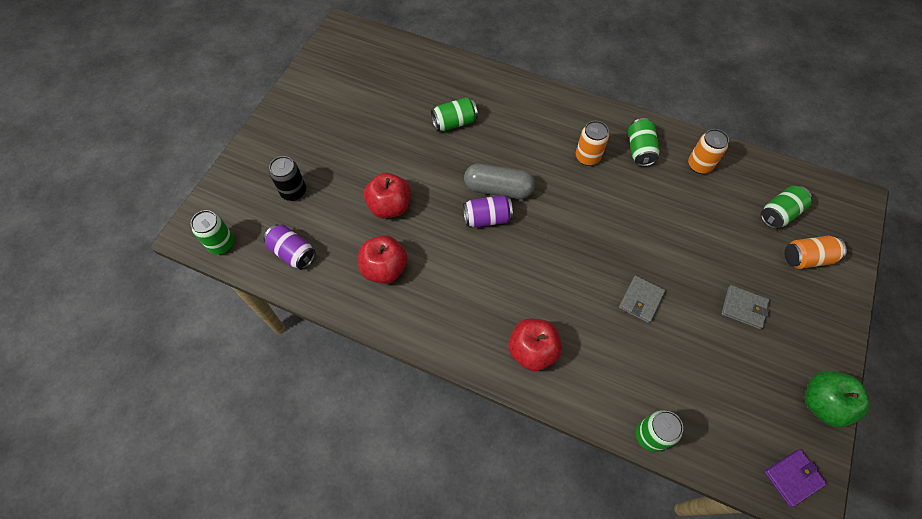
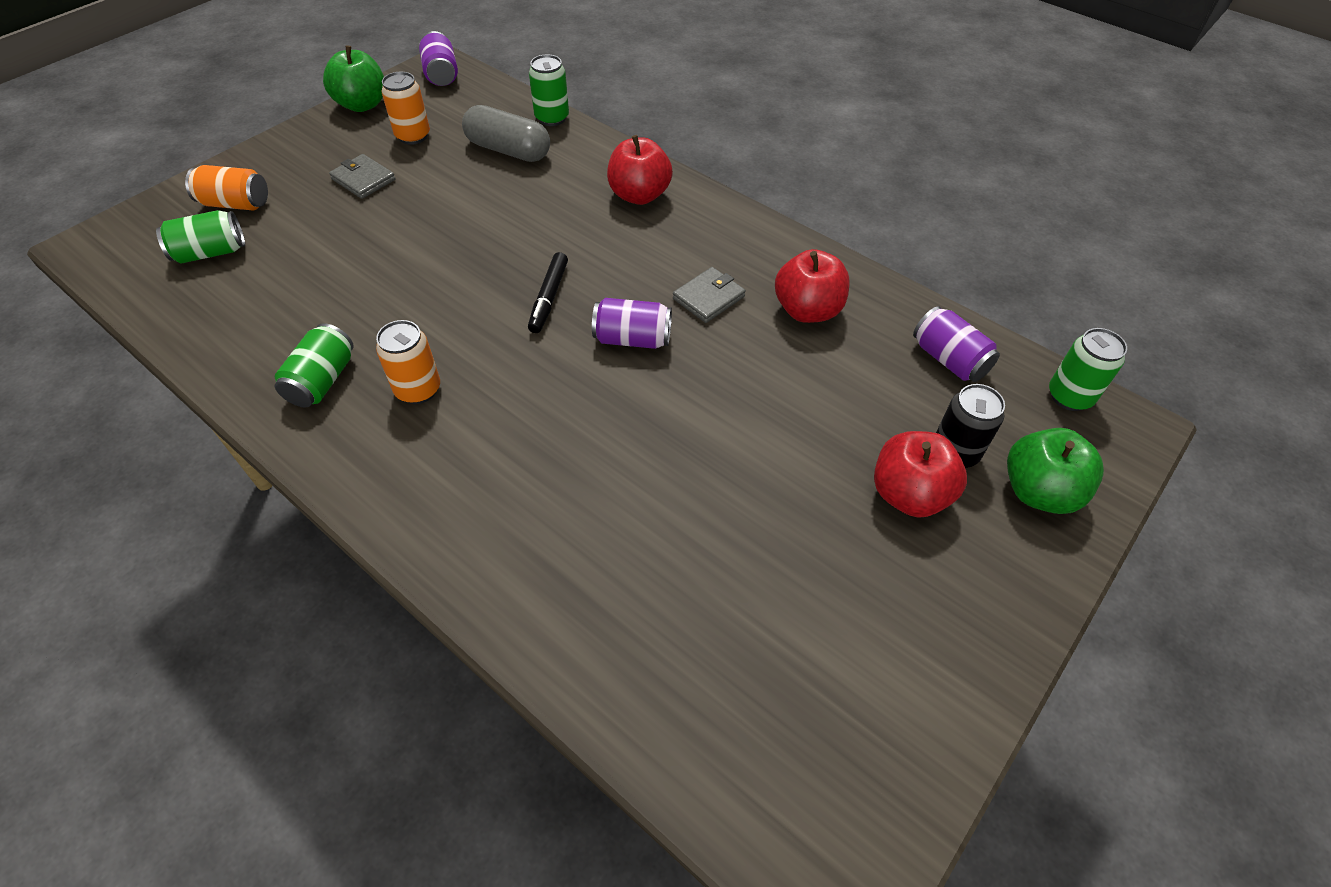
camera: 165 degrees left, 10 degrees down
(251, 181) = (1038, 491): none -> green apple
(390, 206) = (785, 390): red apple -> red apple (909, 494)
(454, 122) = (624, 513): green can -> none
(498, 189) = (595, 375): grey capsule -> grey capsule (508, 150)
(550, 235) = (549, 298): none -> black marker
(640, 300) = (478, 210): grey wallet -> grey wallet (708, 298)
(699, 165) = (252, 336): orange can -> orange can (413, 136)
(793, 478) = (441, 74): purple wallet -> purple can

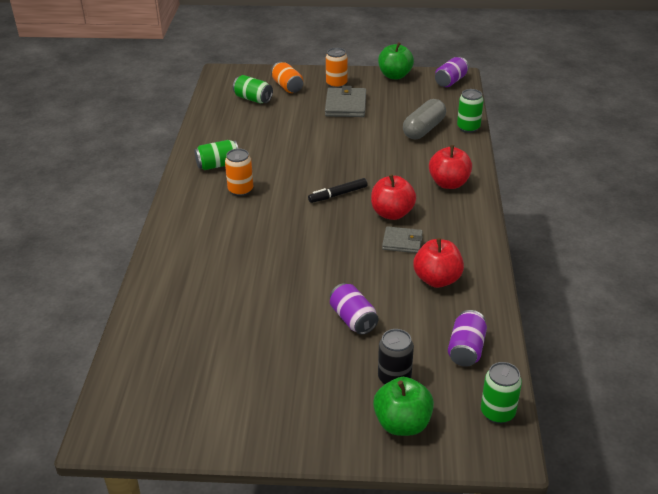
camera: 55 degrees right, 15 degrees down
(363, 179) = (345, 105): grey wallet -> grey wallet, size x1.56
(413, 136) = (393, 100): orange can -> orange can (336, 84)
(508, 150) = (424, 129): grey capsule -> grey capsule turned 45 degrees clockwise
(632, 339) = (342, 232): purple can -> purple can (353, 319)
(909, 494) = (345, 371): red apple -> red apple (392, 213)

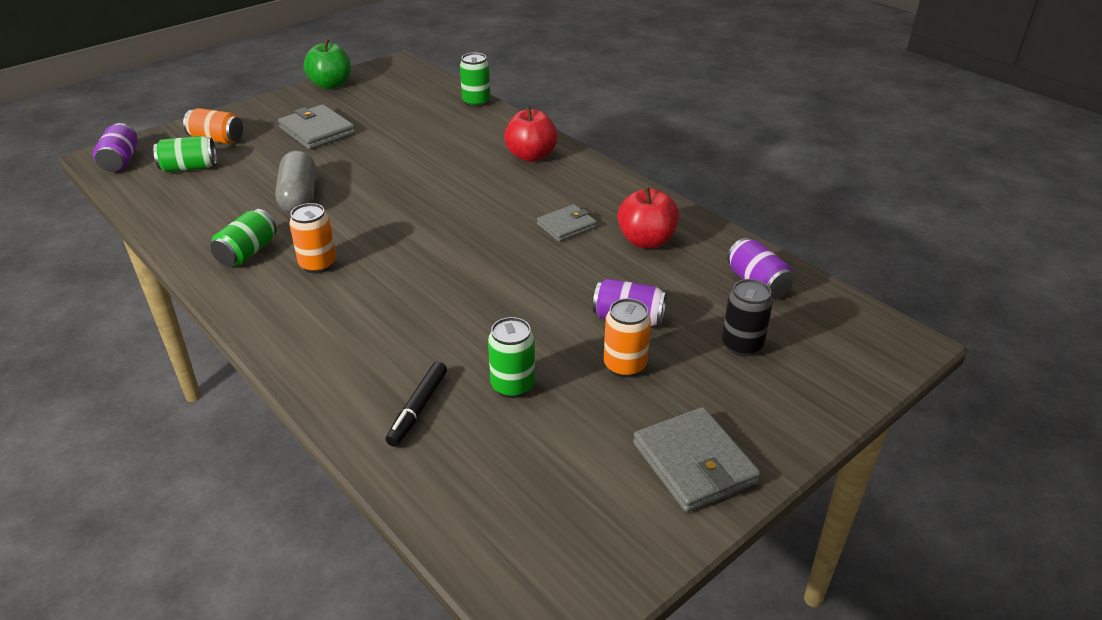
camera: 45 degrees left, 0 degrees up
(266, 418) = (694, 463): none -> grey wallet
(336, 84) = (275, 115): orange can -> orange can (624, 366)
(338, 194) = (437, 216): black marker -> black marker (418, 409)
(392, 213) = (518, 206): red apple -> none
(402, 423) = (807, 378): green apple -> none
(424, 129) = (435, 120): grey capsule -> grey capsule (299, 196)
(450, 81) = (398, 69): purple can -> purple can (121, 161)
(497, 413) = (856, 317): green can -> green can (513, 385)

